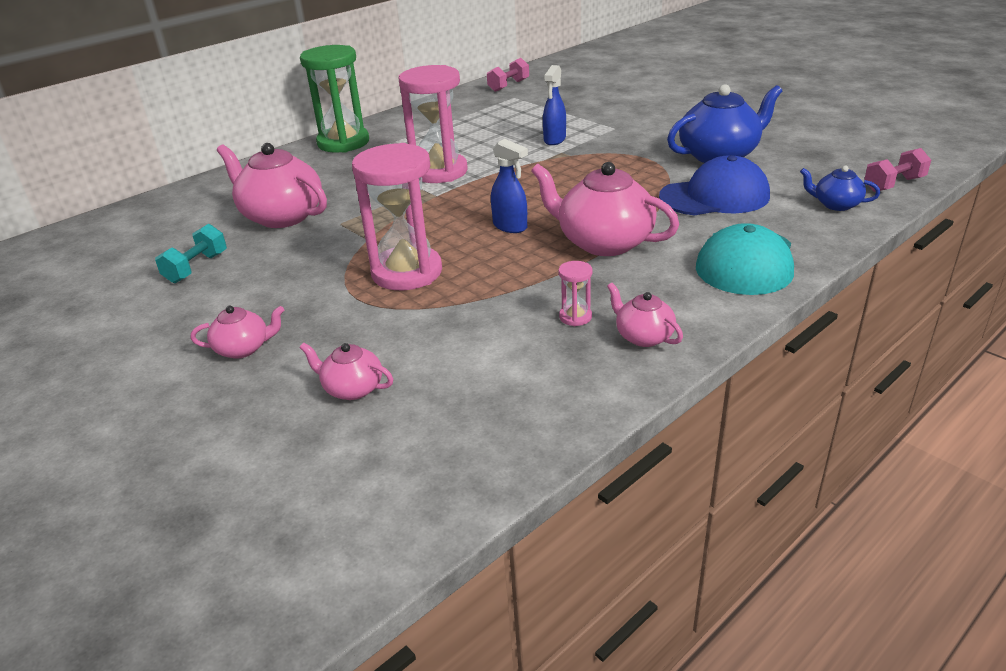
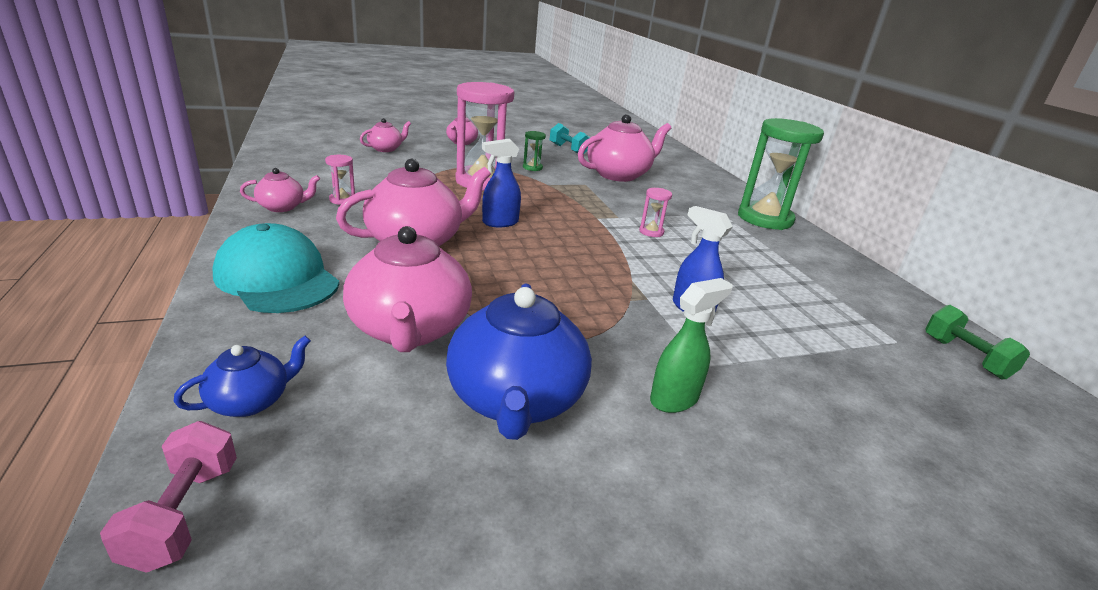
camera: 110 degrees right, 5 degrees down
(313, 264) = (532, 168): none -> green hourglass
(439, 172) = (651, 232): pink hourglass -> pink hourglass, size x0.41
(508, 86) = (965, 357): pink dumbbell -> green dumbbell
(656, 129) = (674, 399): none -> green spray bottle
(715, 196) = (410, 329): blue cap -> pink teapot

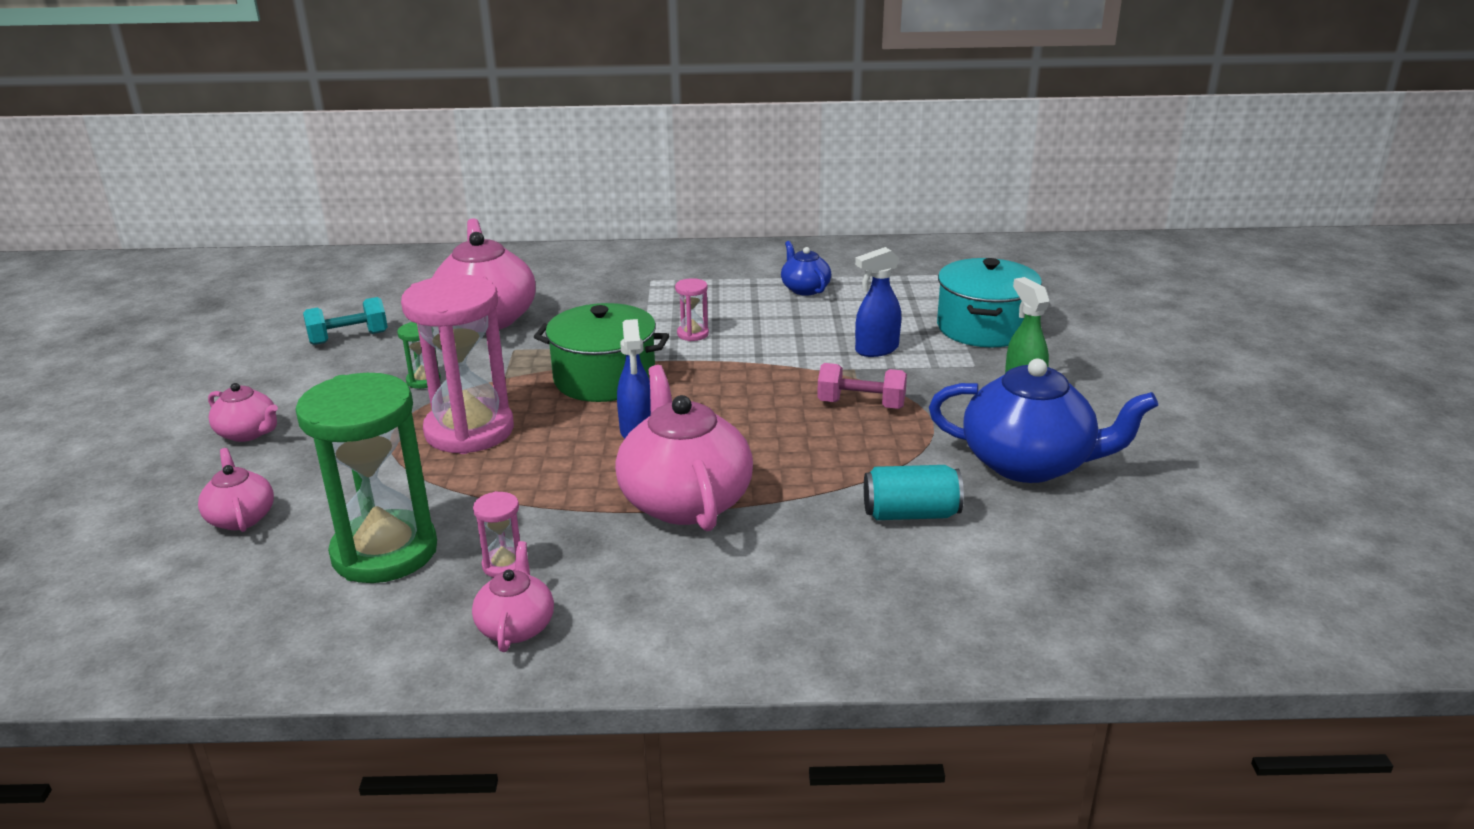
camera: 70 degrees left, 0 degrees up
(184, 514) = (1189, 631): pink dumbbell -> pink dumbbell (861, 404)
(251, 401) = (1041, 611): blue teapot -> blue teapot (805, 289)
(277, 278) = (778, 613): turquoise cap -> none
(410, 329) = (911, 514): pink teapot -> turquoise can
(565, 209) = (604, 378): none -> green pot
(765, 219) = (672, 260): green hourglass -> green hourglass (385, 552)
(801, 373) = (984, 327): none -> turquoise pot
(965, 357) = (960, 256): green dumbbell -> none

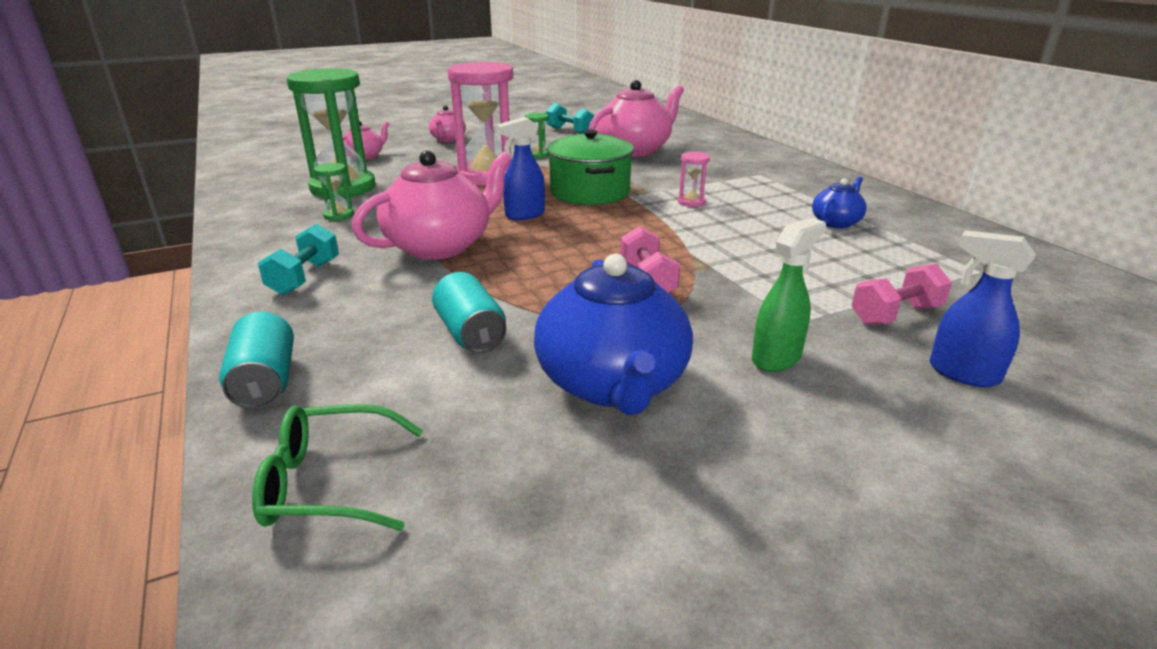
camera: 65 degrees right, 0 degrees up
(504, 565) = (338, 215): pink hourglass -> green hourglass
(516, 626) = (273, 231): pink teapot -> none
(704, 606) = (305, 278): none -> turquoise dumbbell
(876, 350) = (762, 270): blue spray bottle -> blue spray bottle (962, 373)
(945, 643) = (265, 382): none -> turquoise can
(984, 327) = (895, 315): turquoise pot -> pink dumbbell
(1118, 614) = (328, 483): none -> green glasses

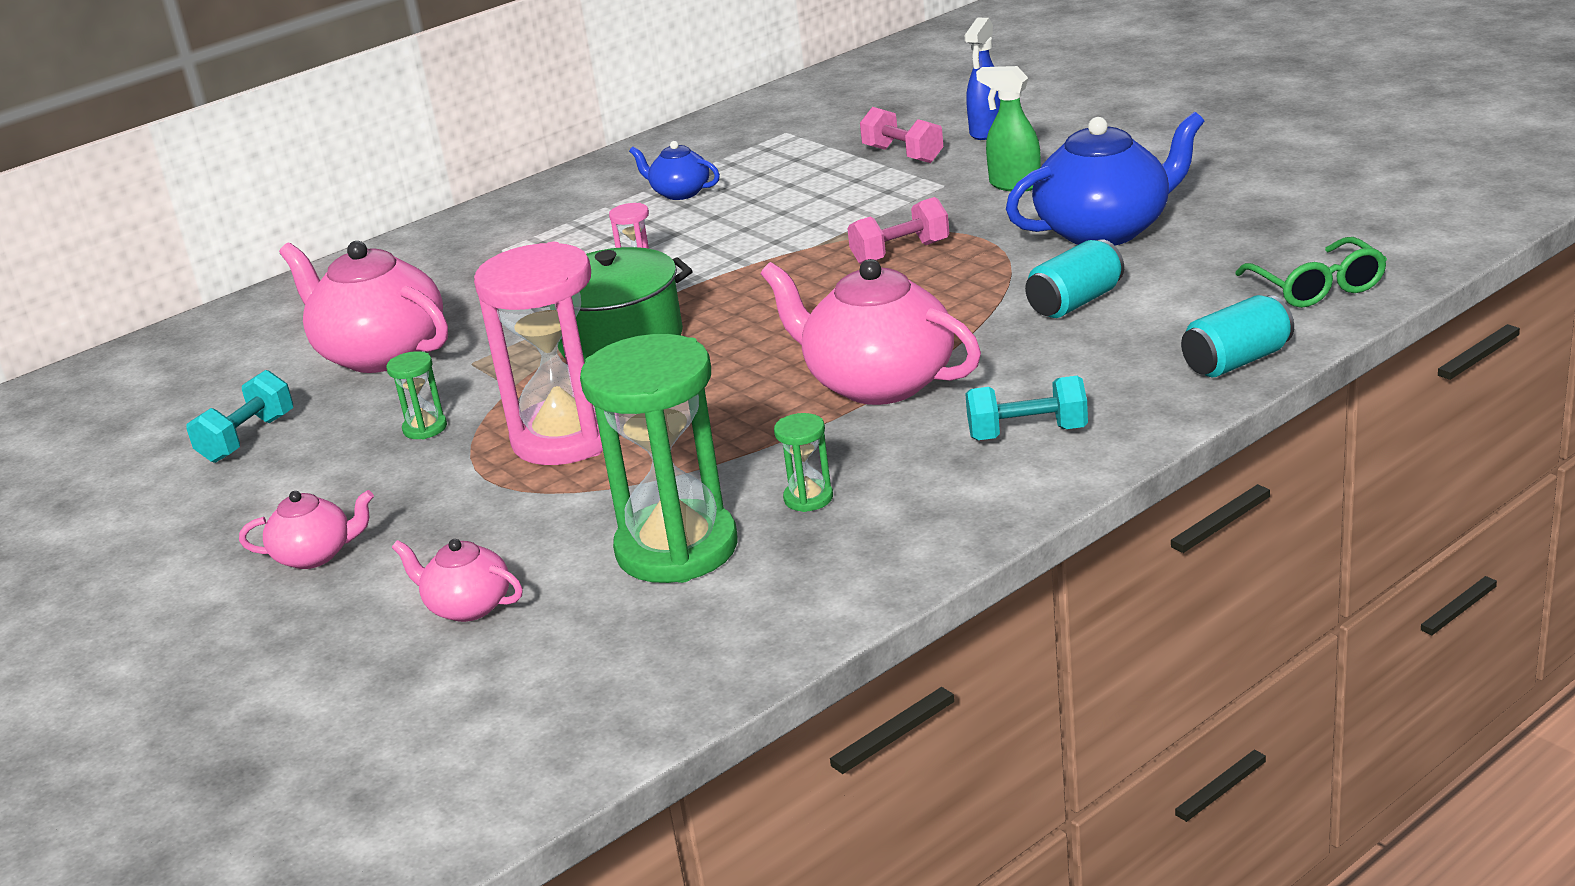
camera: 100 degrees left, 0 degrees up
(524, 215) = (737, 361): blue spray bottle -> none

